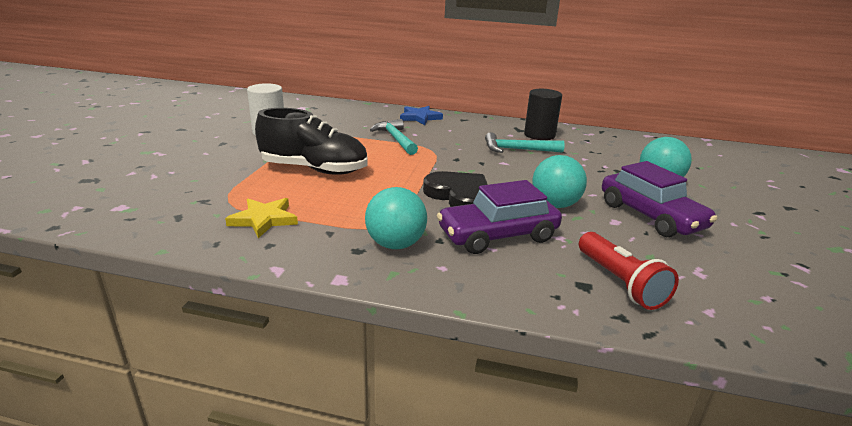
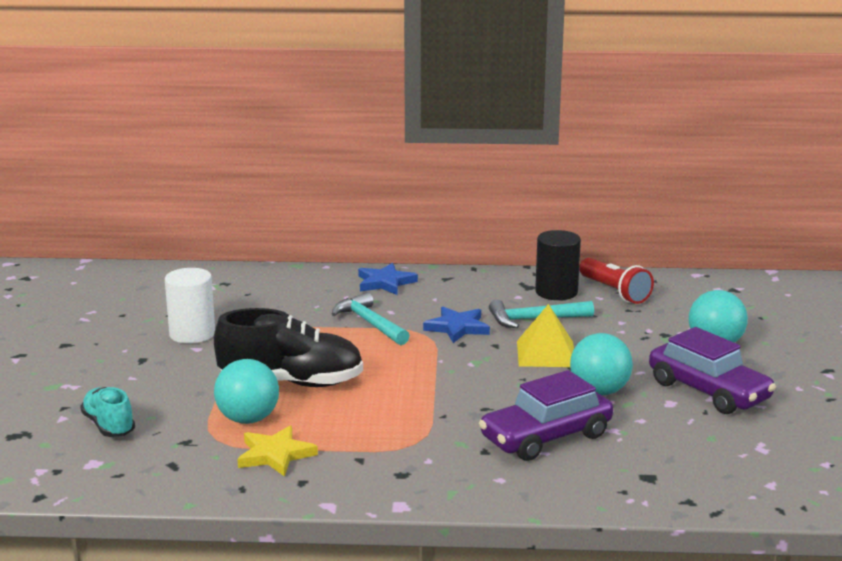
camera: 10 degrees left, 5 degrees down
(158, 182) = (109, 426): none -> turquoise shoe
(395, 244) = (439, 462): turquoise ball -> turquoise ball (248, 419)
(457, 148) = (457, 328): none -> blue star
(459, 195) = (485, 394): black heart -> none
(519, 172) = (546, 353): none -> yellow pyramid
(620, 282) = (683, 469): red flashlight -> red flashlight (615, 292)

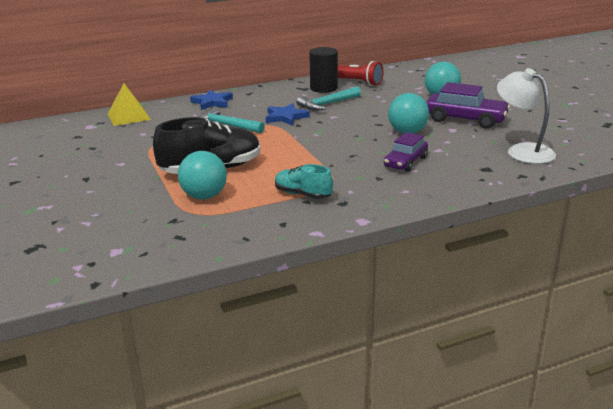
camera: 25 degrees left, 5 degrees up
(109, 426) = (103, 224): turquoise shoe -> turquoise shoe (302, 194)
(192, 334) = (108, 156): white cylinder -> none
(275, 454) = (246, 212): yellow star -> none
(546, 353) = (354, 120): yellow pyramid -> yellow pyramid (129, 116)
(546, 437) = (405, 162): purple car -> purple car, size x0.66
(736, 463) = (522, 151): none -> white lamp

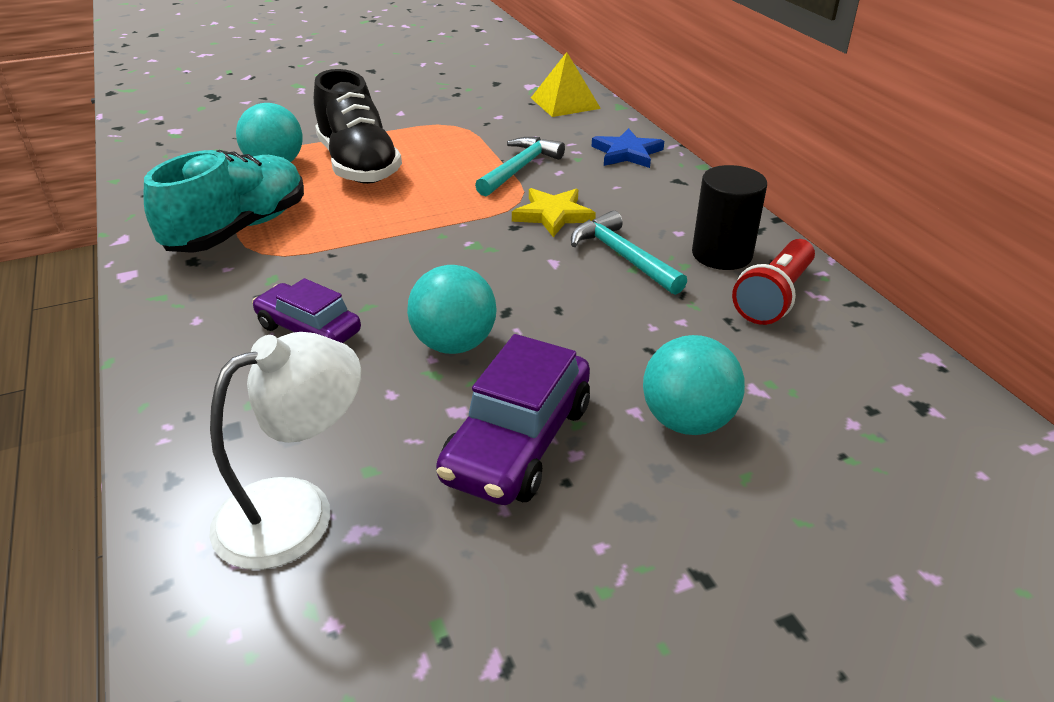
camera: 90 degrees right, 10 degrees up
(285, 117) = (553, 215): blue star -> yellow star
(302, 194) = (239, 229): turquoise shoe -> turquoise shoe, size x1.77

